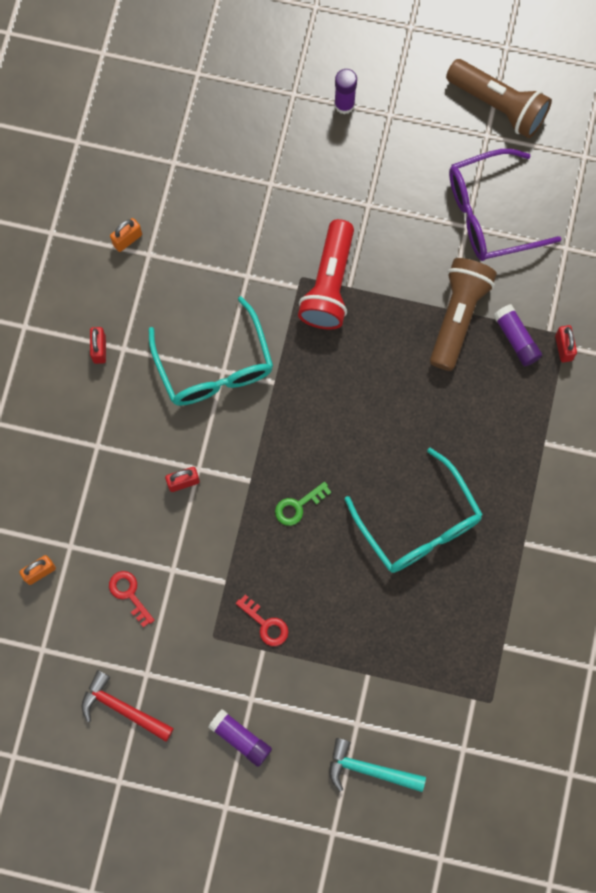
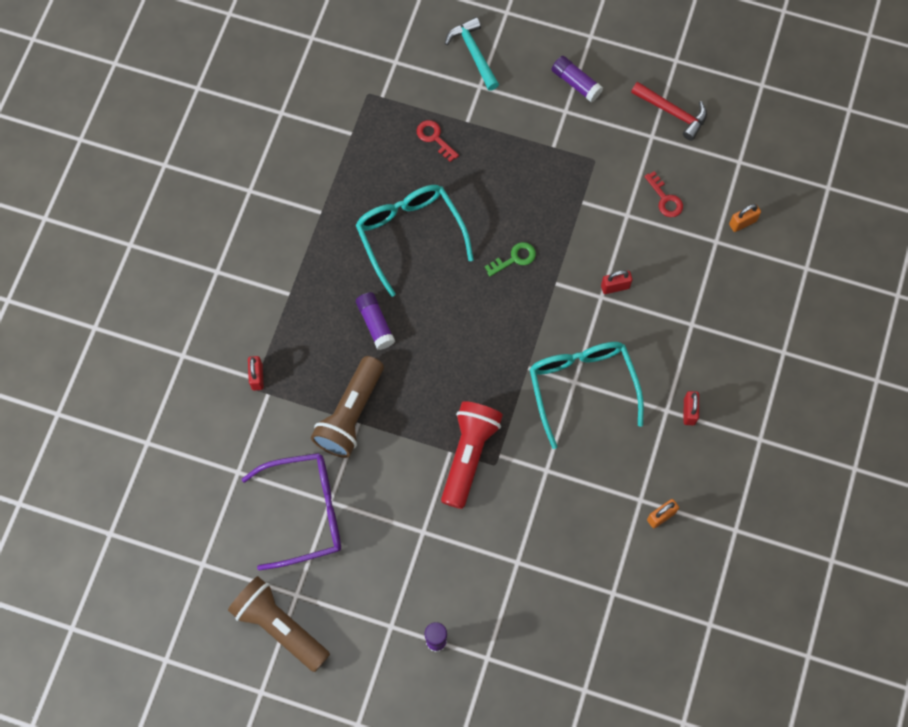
camera: 175 degrees left, 5 degrees down
(266, 624) = (549, 166): red key -> red key (434, 138)
(369, 770) = (473, 53): turquoise hammer -> turquoise hammer turned 135 degrees counterclockwise
(516, 339) = (299, 389): purple glue stick -> purple glue stick (375, 323)

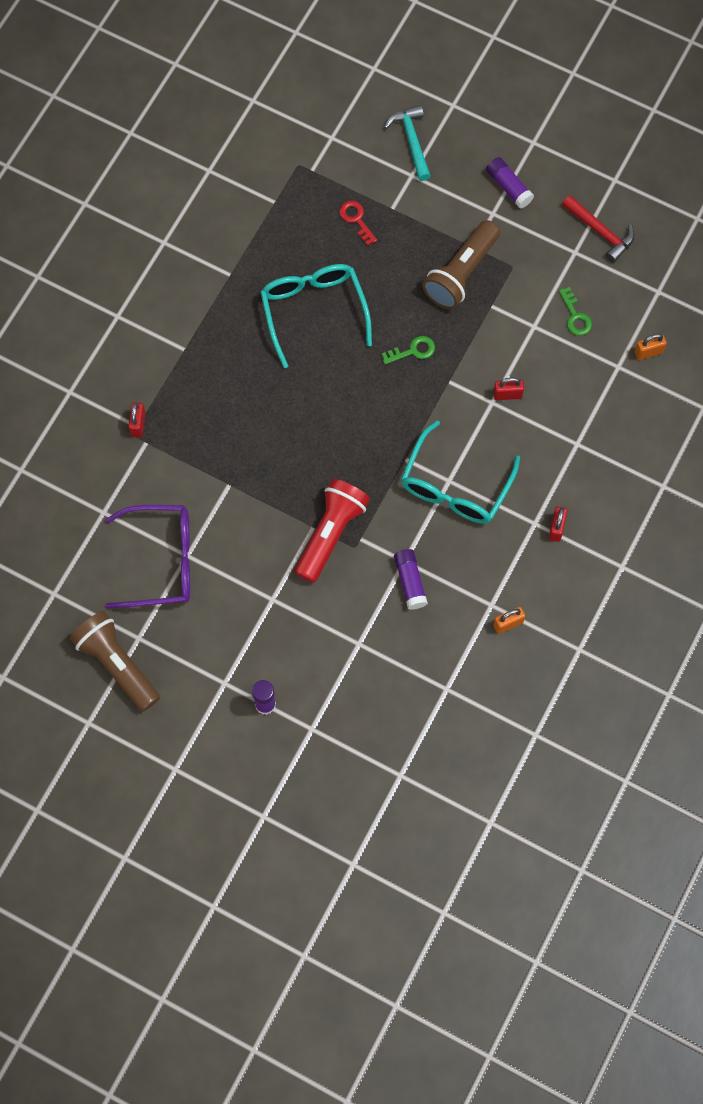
camera: 10 degrees right, 0 degrees up
(351, 414) = (223, 475): brown flashlight -> brown flashlight (461, 273)
(375, 323) = (263, 392): purple glue stick -> purple glue stick (410, 582)
(582, 386) = (455, 486): turquoise glasses -> turquoise glasses turned 150 degrees counterclockwise
(665, 199) = (575, 316): red key -> green key

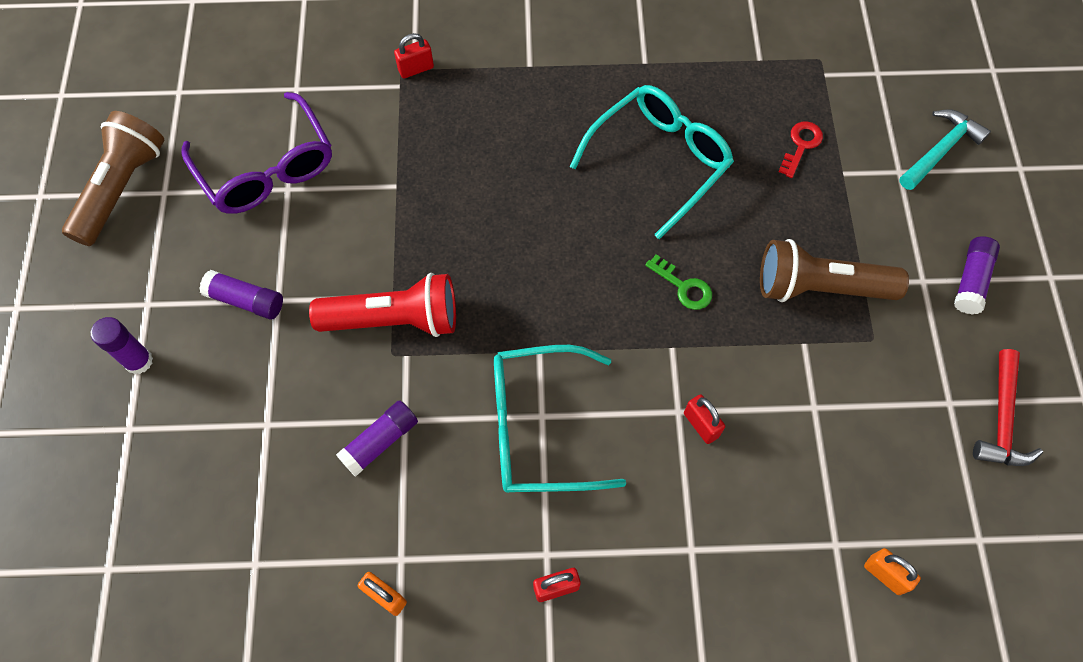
camera: 60 degrees right, 5 degrees down
(260, 619) = (246, 300): none -> purple glue stick
(575, 316) = (864, 451): green key -> none

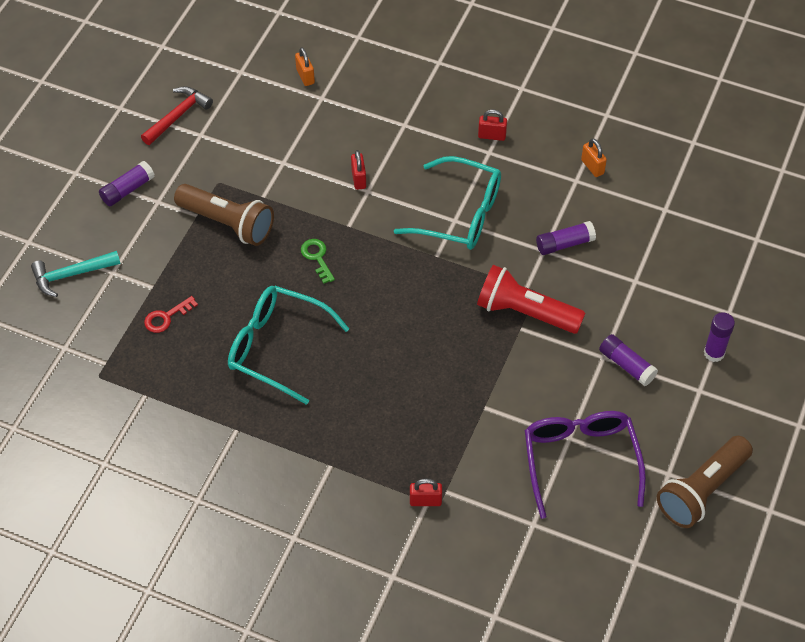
camera: 155 degrees left, 10 degrees down
(659, 161) = (277, 347): turquoise glasses -> turquoise glasses turned 45 degrees clockwise

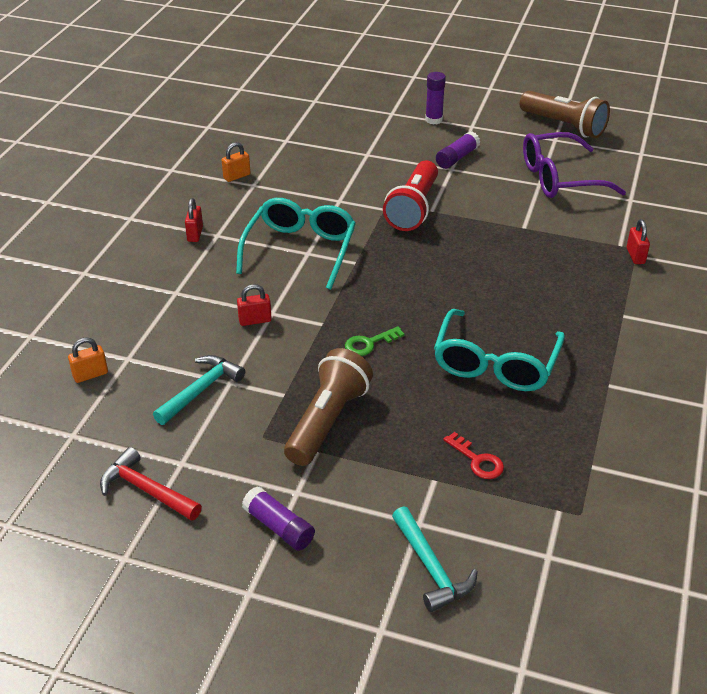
camera: 95 degrees left, 15 degrees down
(277, 144) = (201, 390): none -> turquoise hammer
(564, 244) = (330, 189): purple glue stick -> none

